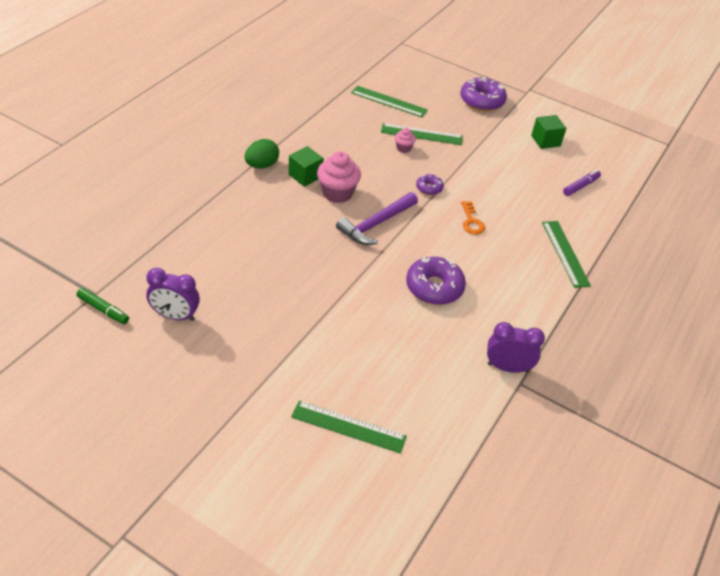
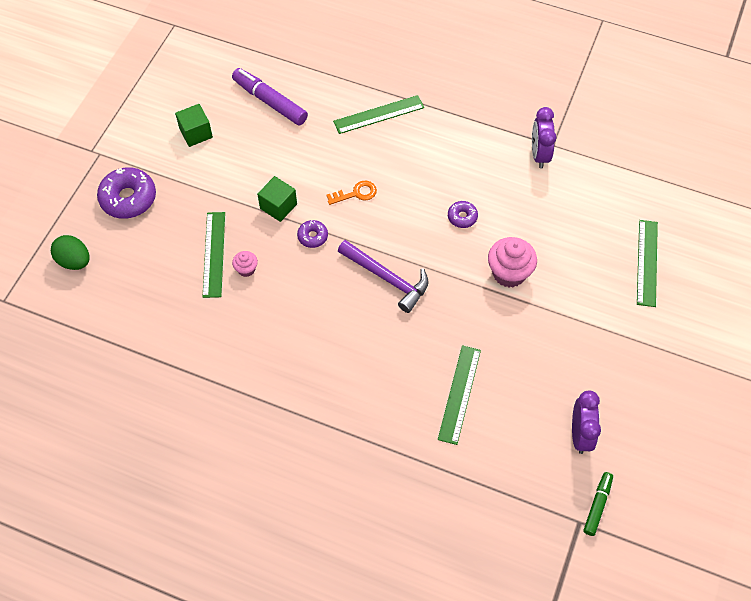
camera: 95 degrees left, 15 degrees up
(262, 165) = (319, 413): green egg -> green egg (74, 261)
(305, 176) = (326, 362): green cube -> green cube (278, 206)
(337, 193) = (347, 323): pink cupcake -> pink cupcake (509, 273)
(389, 101) = (152, 297): green ruler -> green ruler (459, 394)
(434, 287) = (462, 217): purple donut -> purple donut, size x0.52
(581, 186) = (270, 101): purple marker -> purple marker, size x1.68

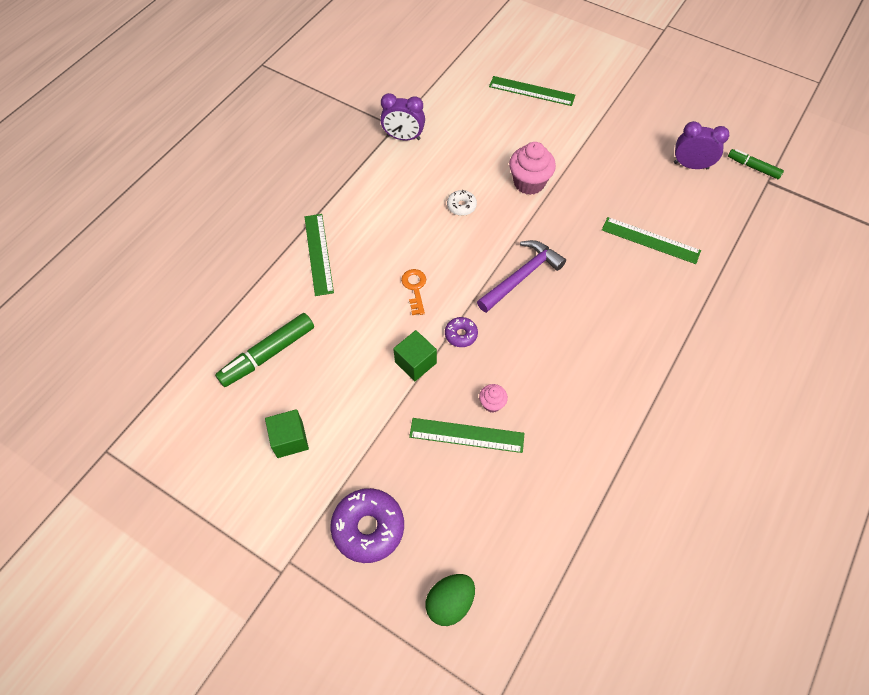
camera: 80 degrees left, 0 degrees up
(270, 101) = (268, 354): purple marker -> green marker
(462, 217) = (461, 206): purple donut -> white donut

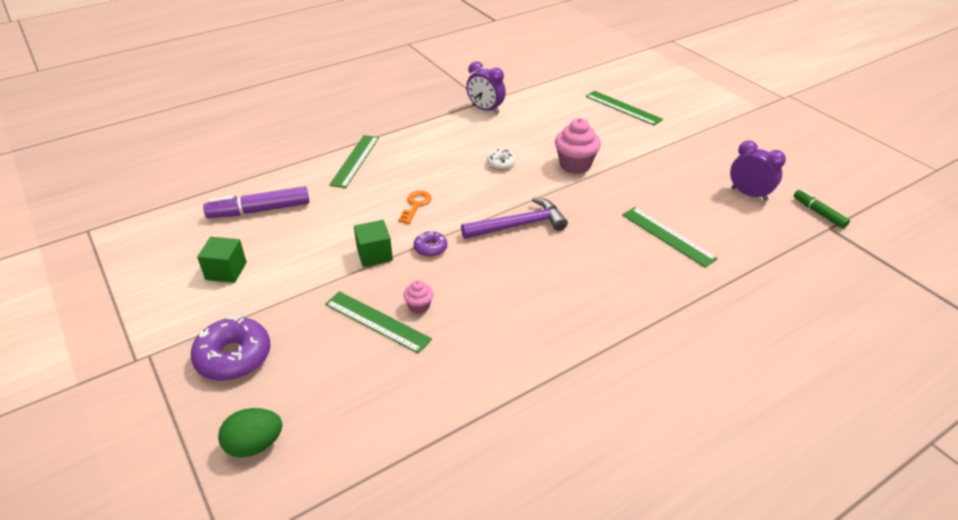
camera: 25 degrees right, 20 degrees down
(268, 354) = (259, 210): green marker -> purple marker

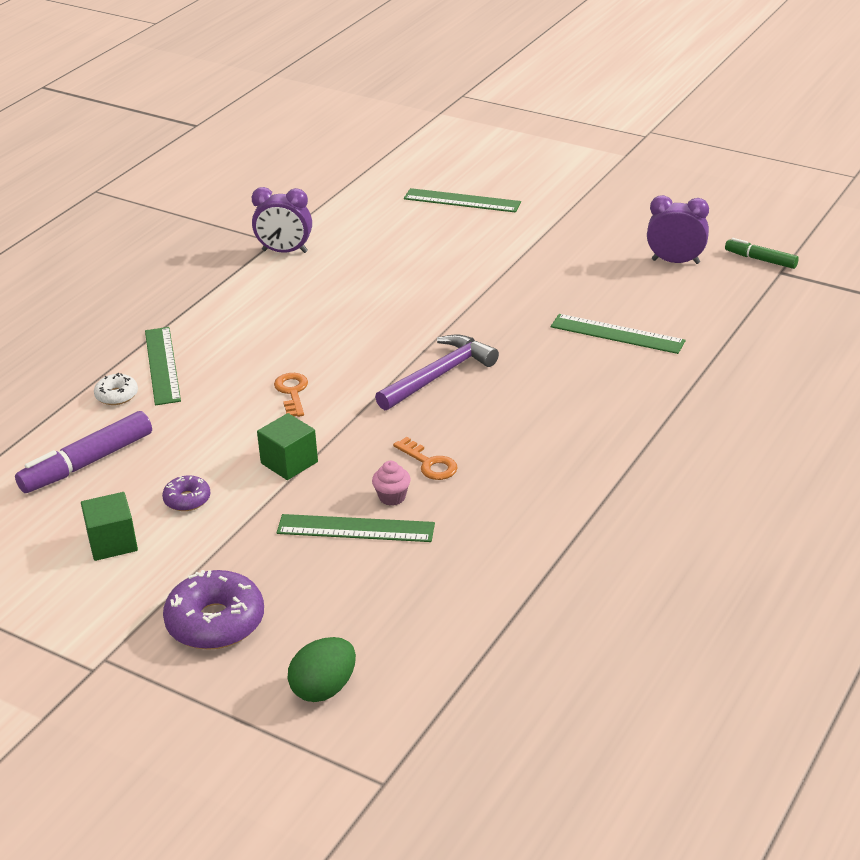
camera: 25 degrees left, 5 degrees down
(430, 248) = (353, 433): purple donut -> purple donut (187, 499)
(463, 290) = (429, 463): none -> orange key
(501, 164) = (360, 312): white donut -> white donut (117, 395)
(575, 165) = (454, 287): pink cupcake -> none

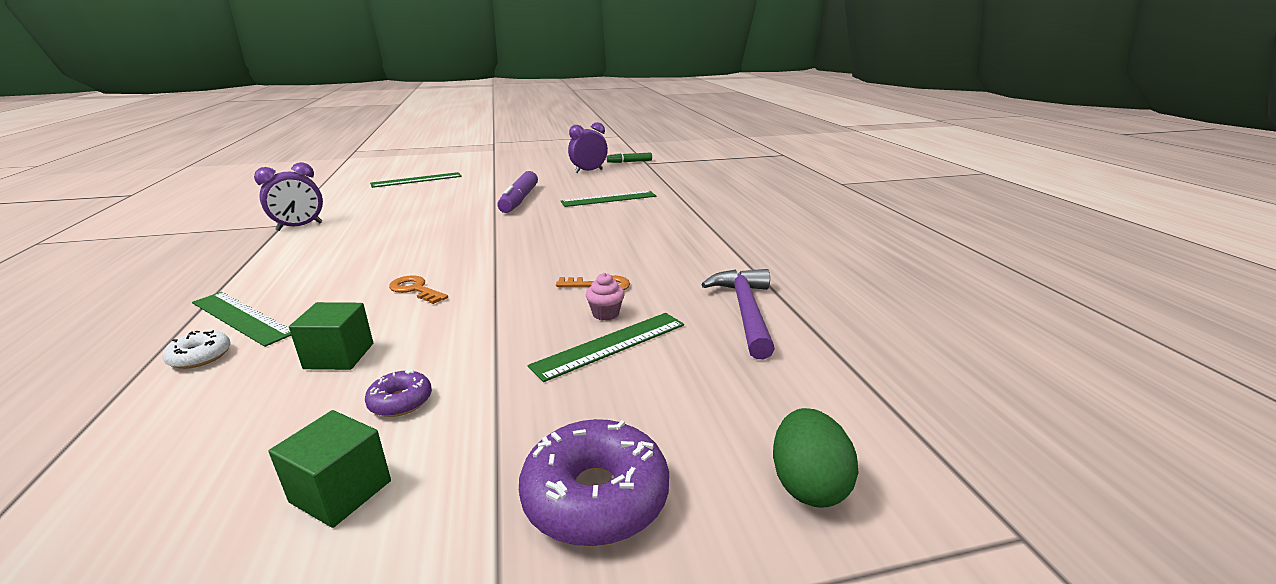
camera: 45 degrees left, 10 degrees down
(87, 463) = (212, 429): purple marker -> purple marker (519, 200)
(289, 462) = (478, 330): green cube -> green cube (339, 356)
(439, 375) = (527, 244): purple hammer -> purple hammer (745, 311)

